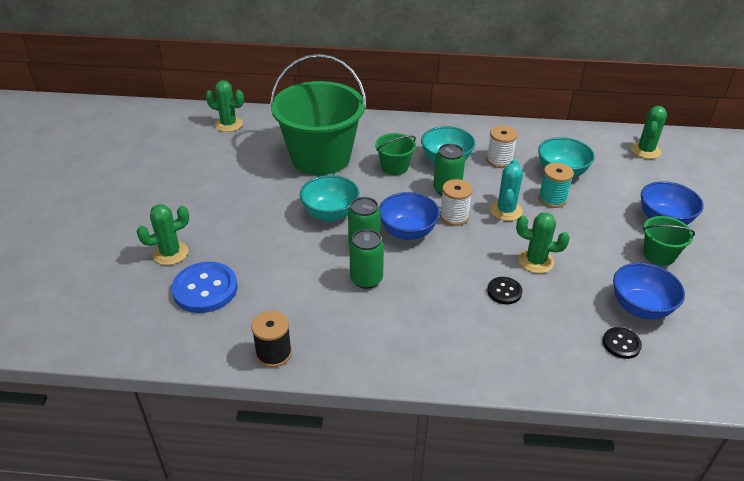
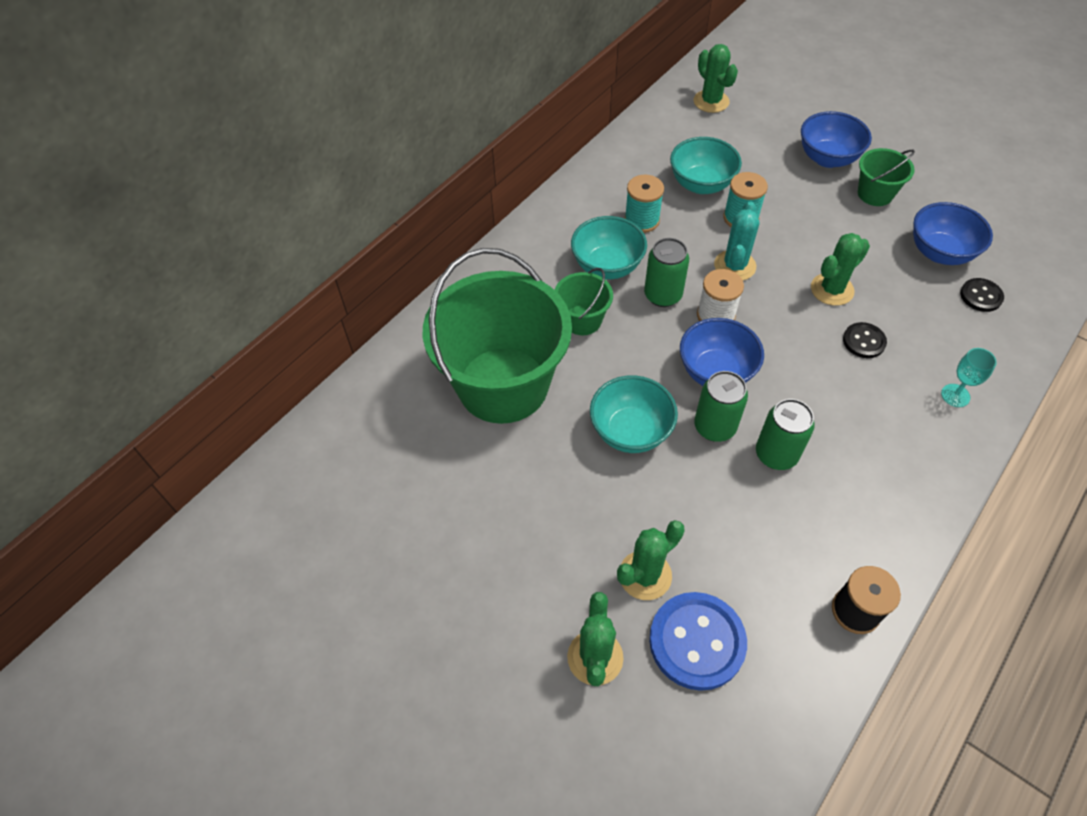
camera: 55 degrees left, 15 degrees up
(228, 124) = (332, 456): green cactus -> green cactus (645, 575)
(499, 160) = (642, 220): white spool -> turquoise spool
(502, 355) = (955, 395): none -> turquoise goblet
(506, 210) = (734, 266): turquoise cactus -> turquoise cactus turned 60 degrees clockwise

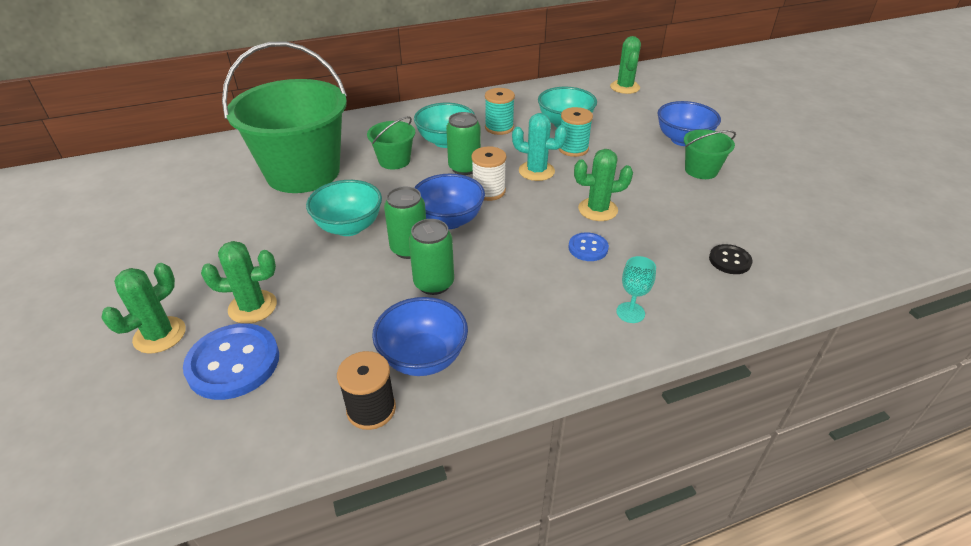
camera: 30 degrees right, 15 degrees down
(734, 266) = (536, 171): turquoise cactus -> turquoise cactus turned 60 degrees clockwise
(864, 341) = (588, 248): black button -> blue button
(940, 252) = (720, 221): blue bowl -> blue bowl (423, 358)

